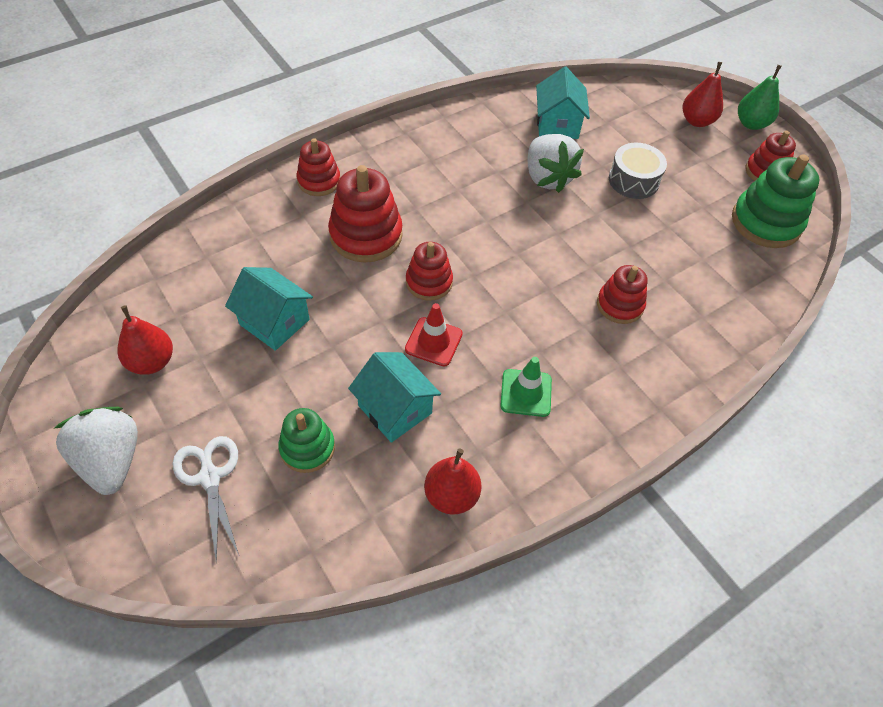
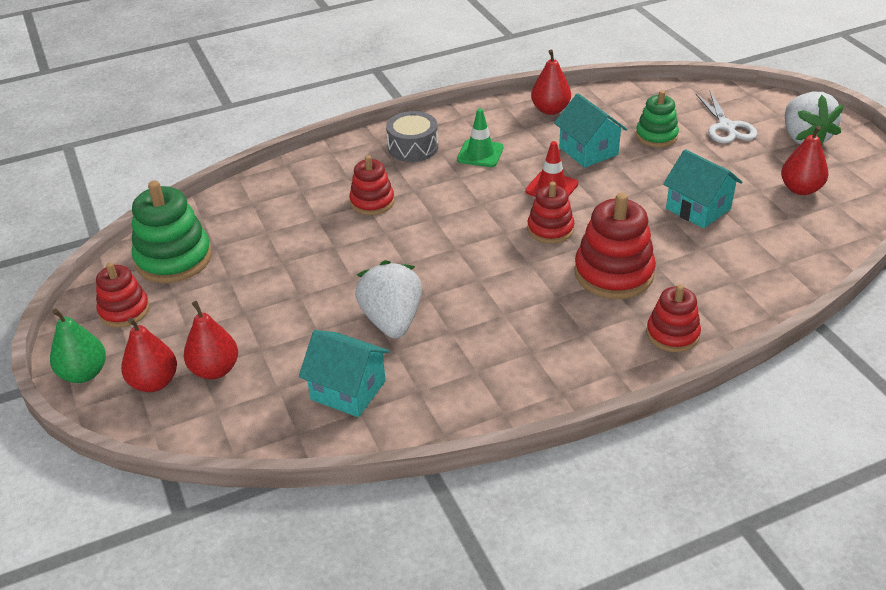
camera: 165 degrees left, 15 degrees down
(557, 124) = (348, 390): turquoise house -> turquoise house turned 75 degrees counterclockwise
(633, 180) = (290, 311): grey drum -> grey drum (413, 147)
(660, 132) = (215, 370): none -> red pear

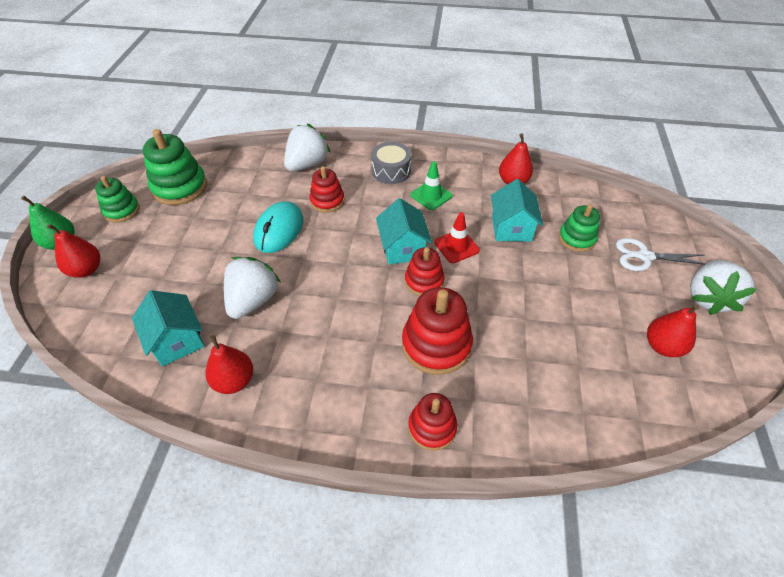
camera: 30 degrees right, 10 degrees up
(124, 310) = (122, 210): red stacking toy -> green stacking toy
(215, 370) = (123, 279): red pear -> red pear (234, 381)
(308, 177) = (307, 164): none -> white strawberry
(347, 249) = (279, 230): none -> turquoise mouse
(698, 209) = (554, 320): turquoise house -> turquoise house (402, 248)
(726, 127) = (644, 256): white scissors -> white scissors turned 75 degrees clockwise

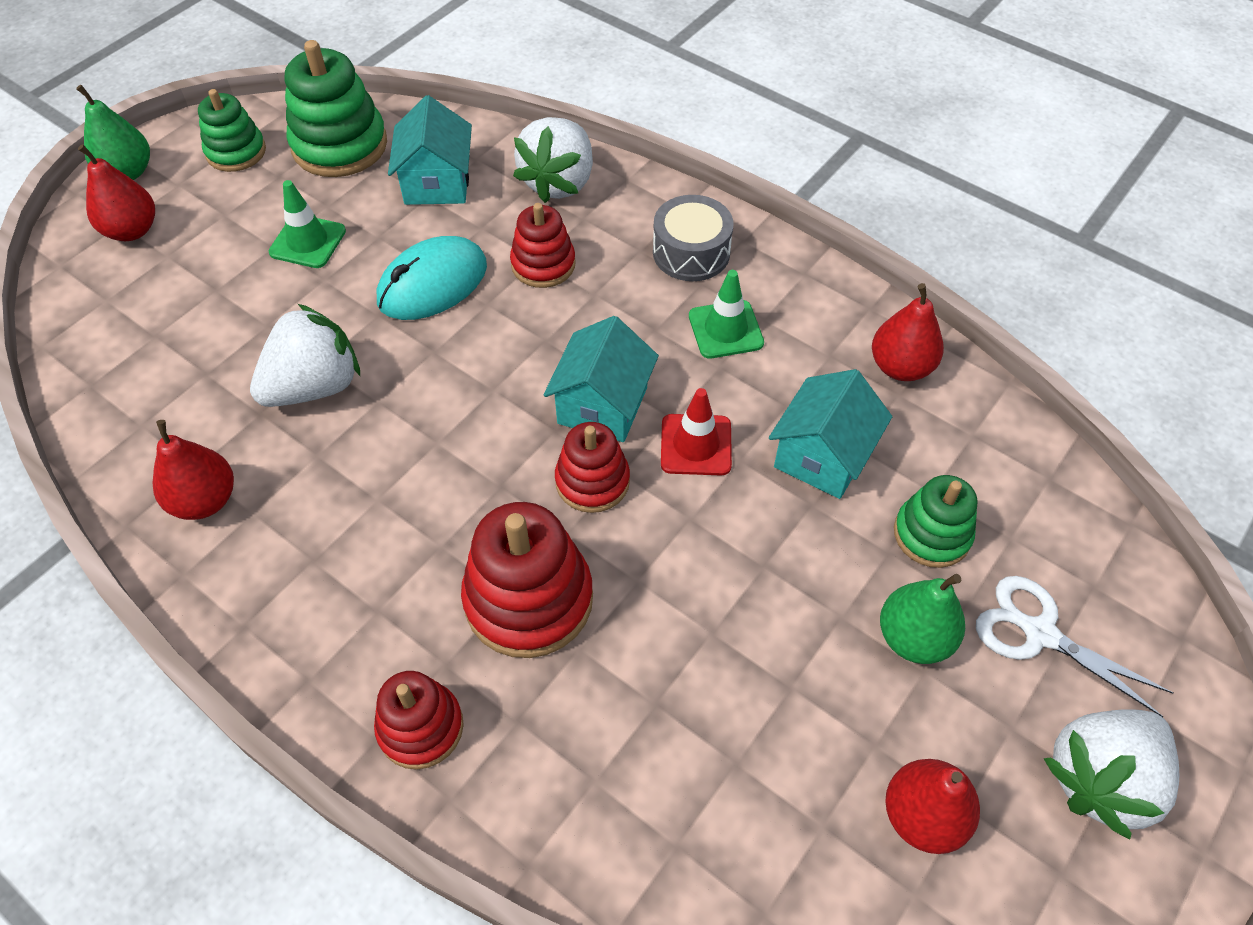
camera: 30 degrees right, 5 degrees up
(177, 340) = (173, 399): turquoise house -> turquoise house (437, 183)
(196, 236) = (308, 242): none -> green traffic cone
(307, 164) = (559, 182): white strawberry -> white strawberry turned 135 degrees clockwise
(603, 280) = (914, 638): none -> green pear

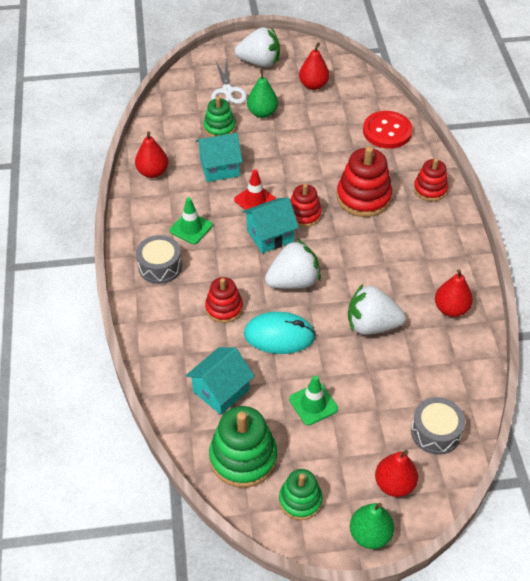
camera: 135 degrees left, 5 degrees down
(114, 315) = (435, 432): none -> grey drum
(559, 182) = (167, 344): white strawberry -> white strawberry (293, 281)
(639, 817) = (387, 131): none -> red button

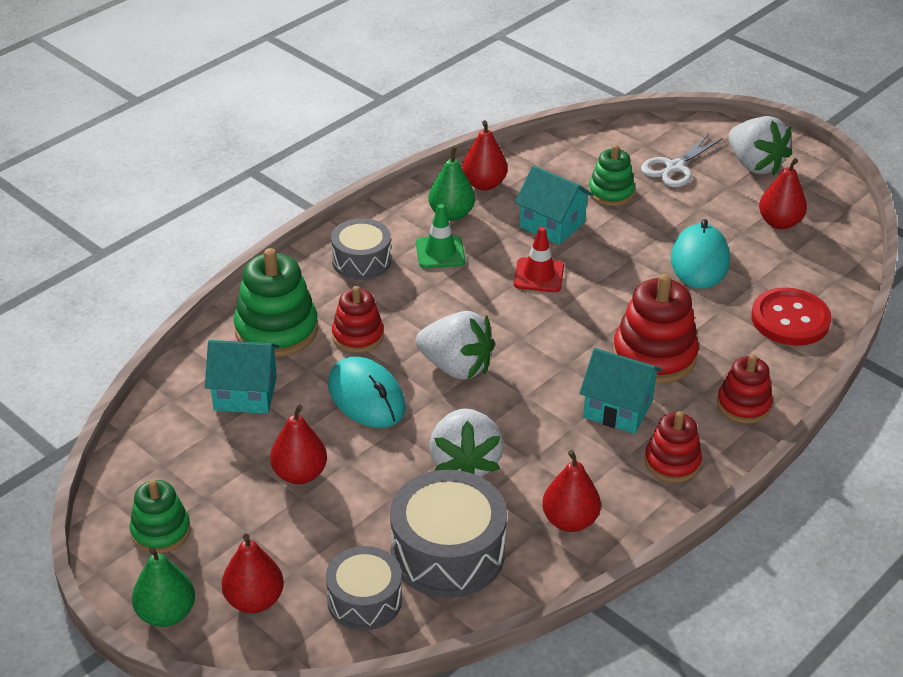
camera: 50 degrees right, 10 degrees down
(243, 457) = (175, 457): green stacking toy -> green stacking toy (276, 330)
(262, 113) = (678, 209): green pear -> green pear (451, 214)
(270, 235) = (501, 314): turquoise house -> turquoise house (617, 408)
(304, 215) = (565, 323): red stacking toy -> red stacking toy (672, 462)
(310, 132) = (700, 261): none -> turquoise mouse
(313, 404) = (299, 474): green traffic cone -> red pear
(372, 325) = (465, 463): white strawberry -> white strawberry turned 150 degrees counterclockwise
(431, 374) = (447, 552): none -> grey drum

